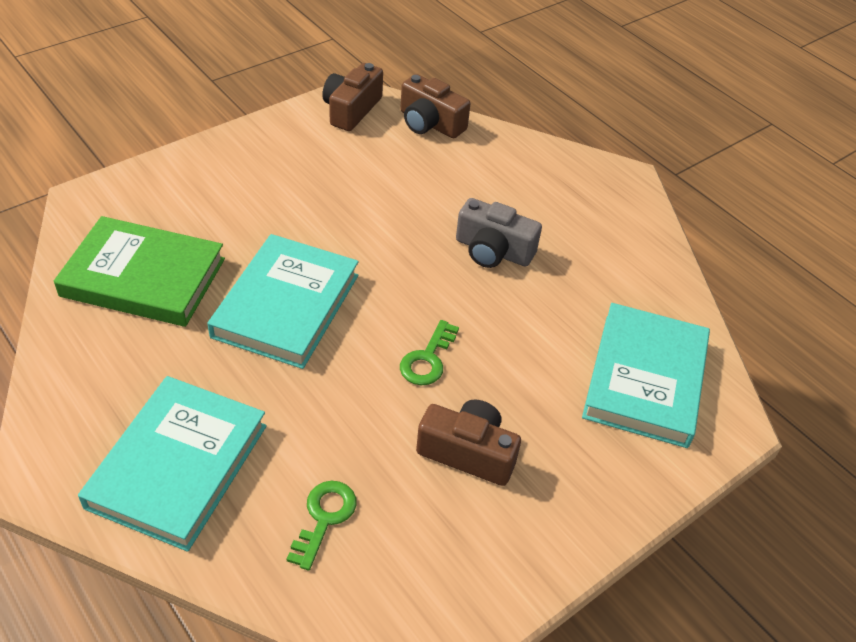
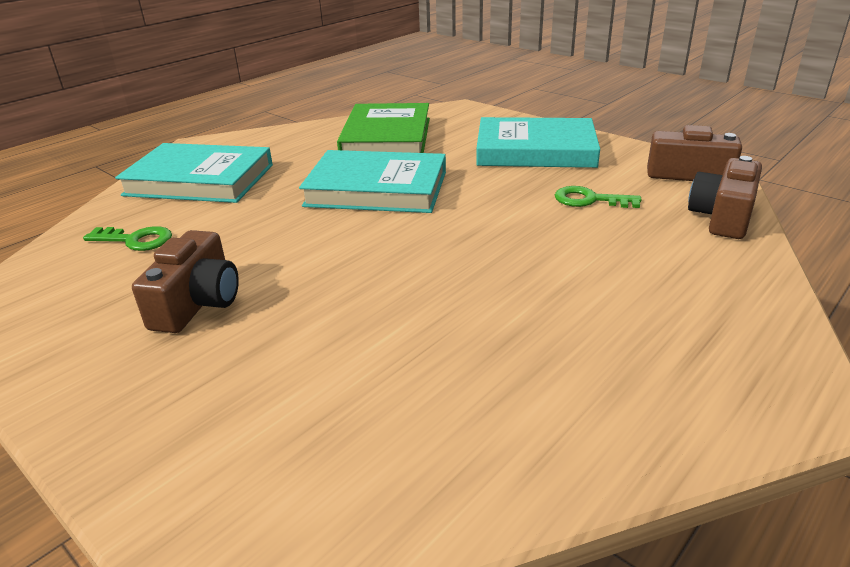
camera: 85 degrees right, 15 degrees down
(427, 359) = (326, 264): green key -> green key (589, 200)
(493, 250) = (520, 285): grey camera -> none
(645, 379) = (322, 445): turquoise book -> turquoise book (535, 150)

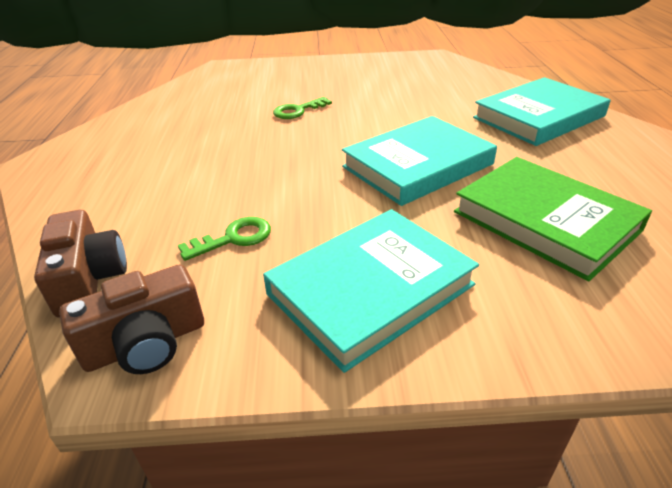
camera: 135 degrees right, 5 degrees up
(136, 240) = (459, 86): green key -> green key (298, 111)
(197, 303) = (362, 86): brown camera -> none

